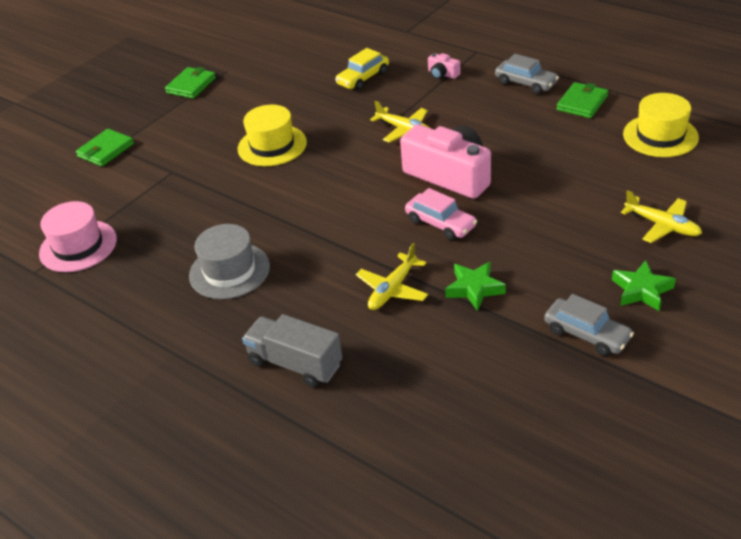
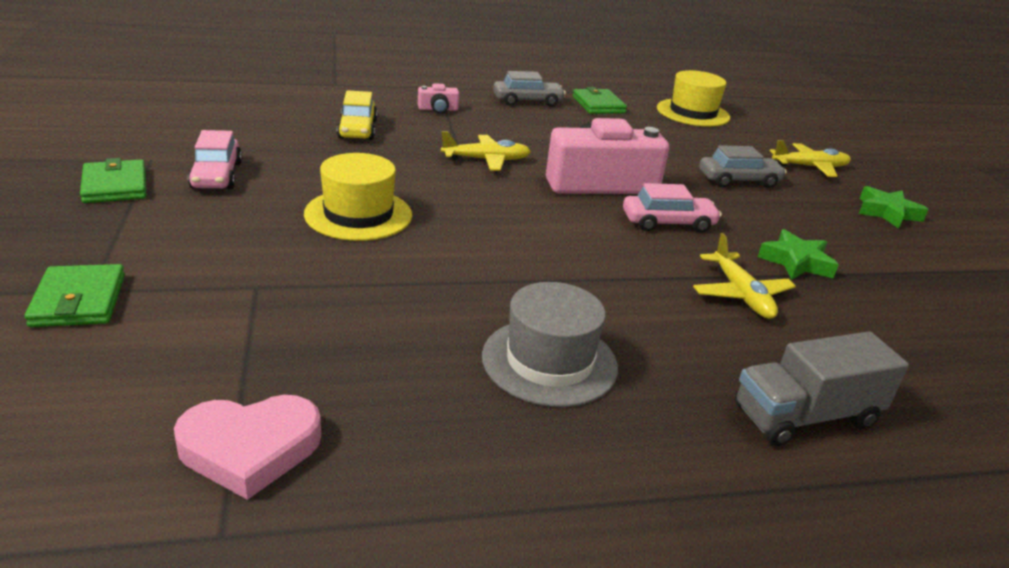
camera: 55 degrees left, 10 degrees down
(78, 246) = (250, 448): pink hat -> pink heart
(242, 93) = (216, 175): none -> pink car
(586, 334) = (925, 258): grey car -> grey car (739, 180)

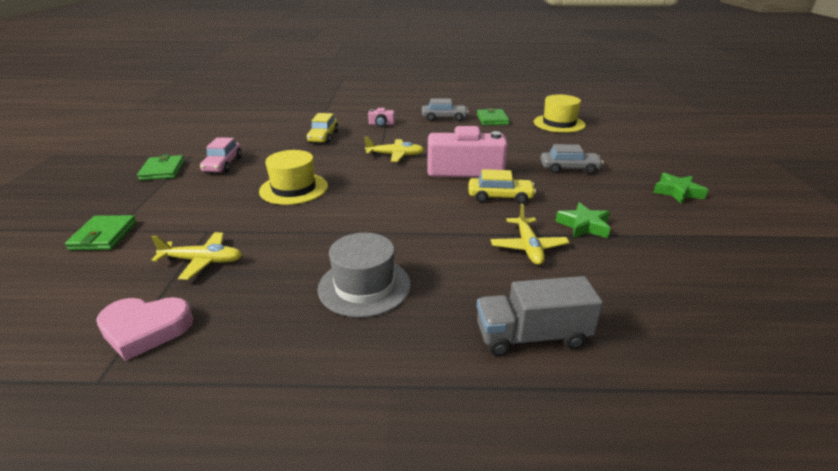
camera: 15 degrees right, 0 degrees up
(668, 223) = (500, 197): pink car -> yellow car
(810, 167) = (630, 159): yellow plane -> yellow plane (203, 261)

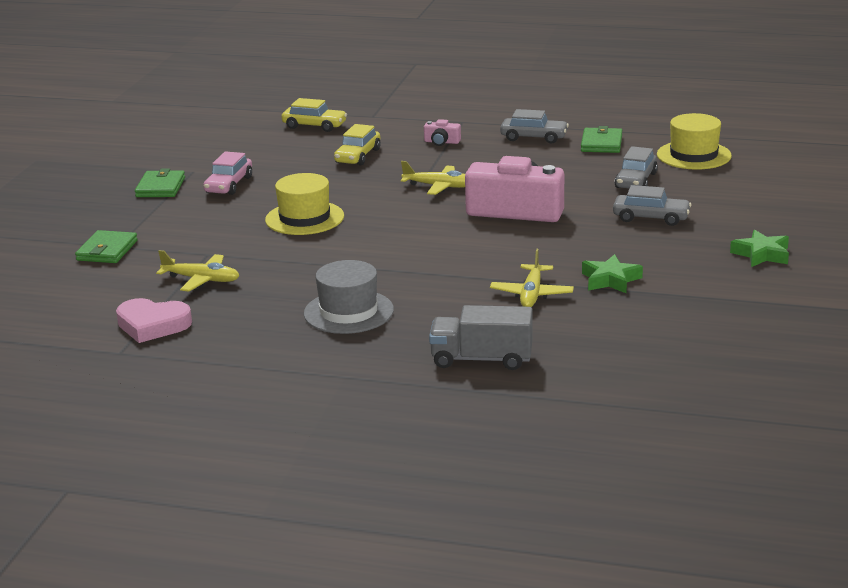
camera: 15 degrees right, 5 degrees down
(500, 197) = (538, 244): yellow car -> yellow car (314, 126)
(535, 142) = (636, 180): none -> grey car

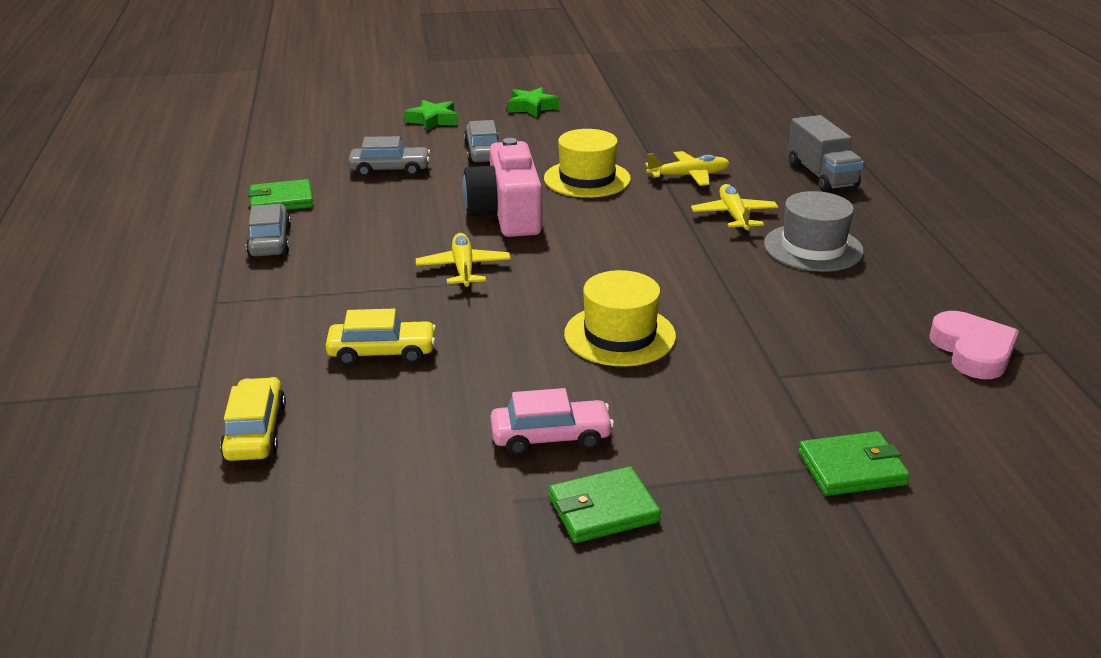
camera: 115 degrees left, 5 degrees up
(201, 280) = (844, 355): yellow plane -> yellow plane (734, 215)
(441, 142) = (304, 300): pink camera -> none
(610, 280) = (630, 151): green star -> green star (433, 120)
(694, 155) = (305, 153): yellow hat -> yellow hat (587, 179)

